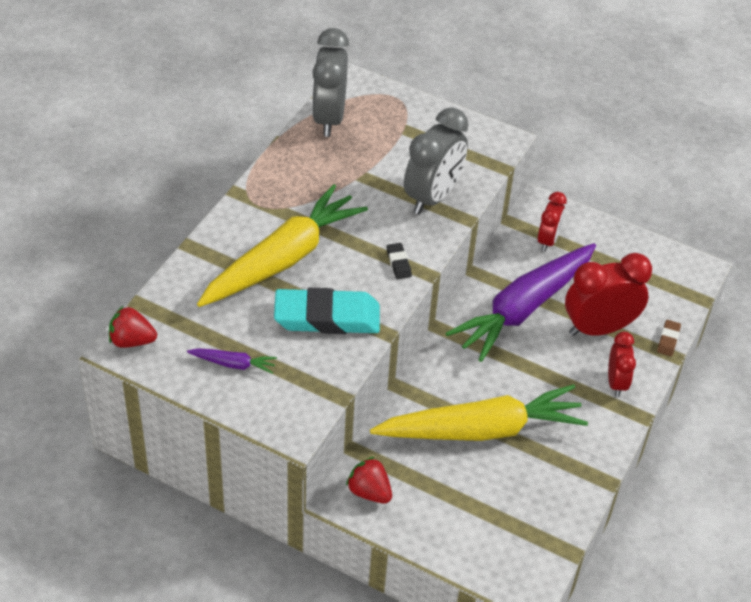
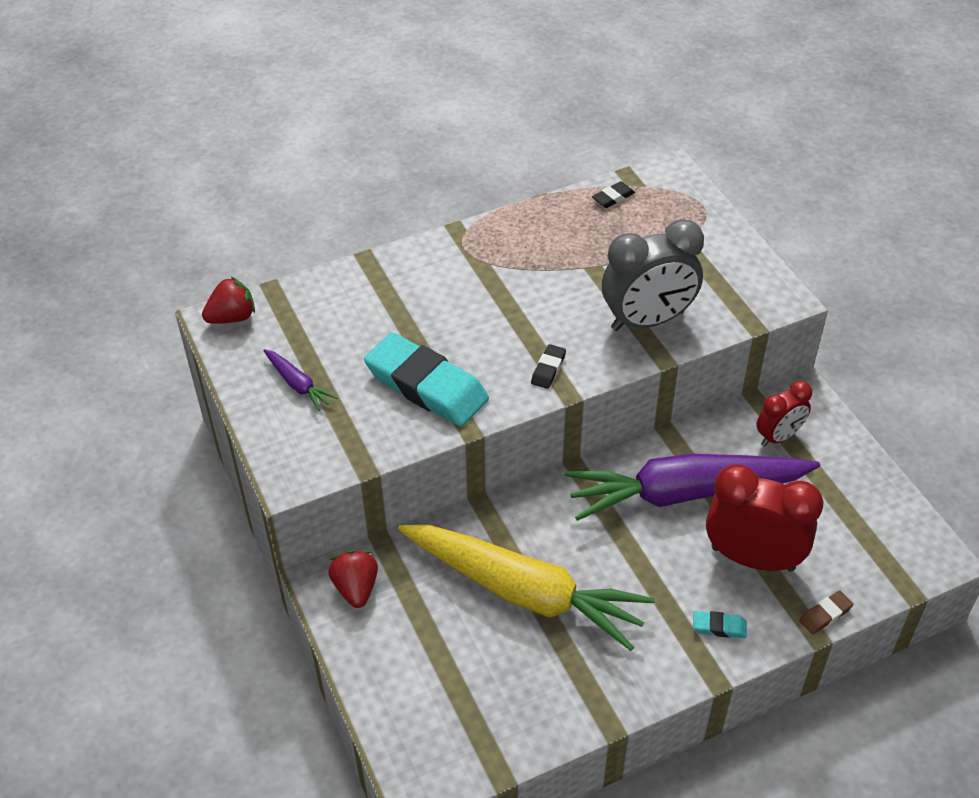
camera: 40 degrees right, 0 degrees up
(132, 341) = (232, 317): red strawberry -> red strawberry turned 105 degrees clockwise
(283, 259) = (438, 310): yellow carrot -> none
(329, 118) = (613, 197): grey clock -> black eraser
(616, 382) = (719, 627): red clock -> turquoise eraser

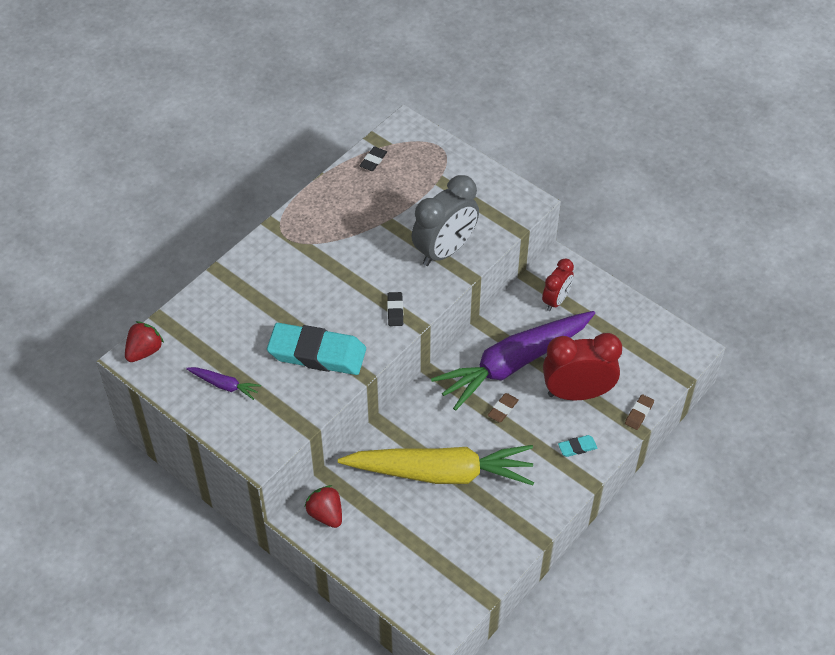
camera: 25 degrees left, 5 degrees up
(643, 543) = (502, 409): none -> brown eraser

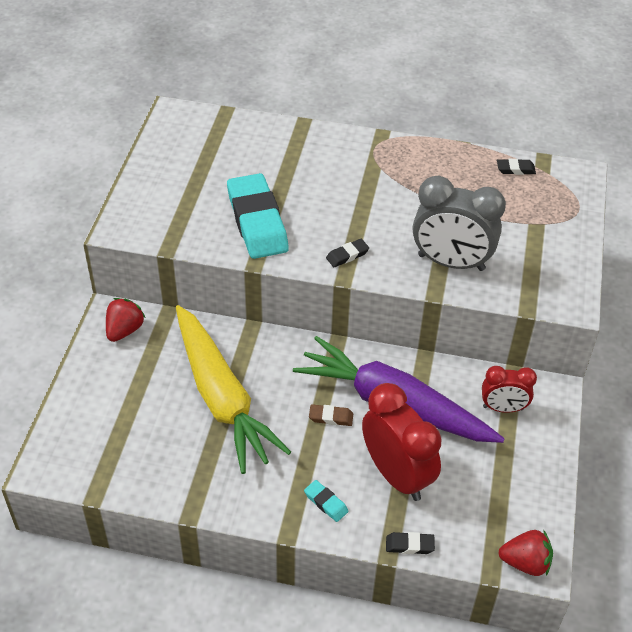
camera: 60 degrees right, 5 degrees down
(144, 351) = (184, 116): red strawberry -> red strawberry (525, 562)
(224, 385) = (180, 177): purple carrot -> none
(639, 413) = (409, 545): brown eraser -> black eraser

